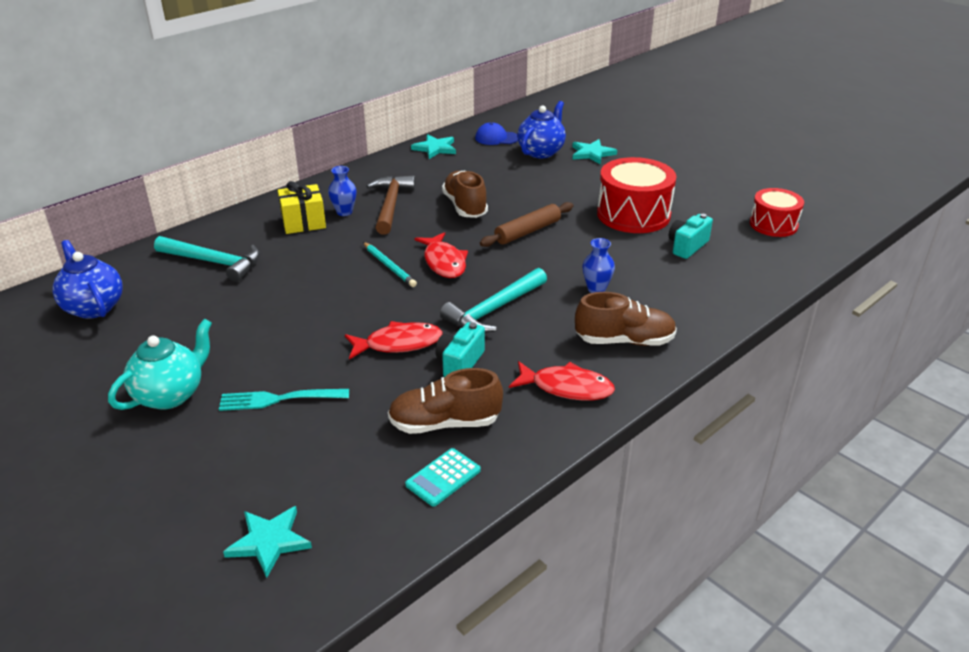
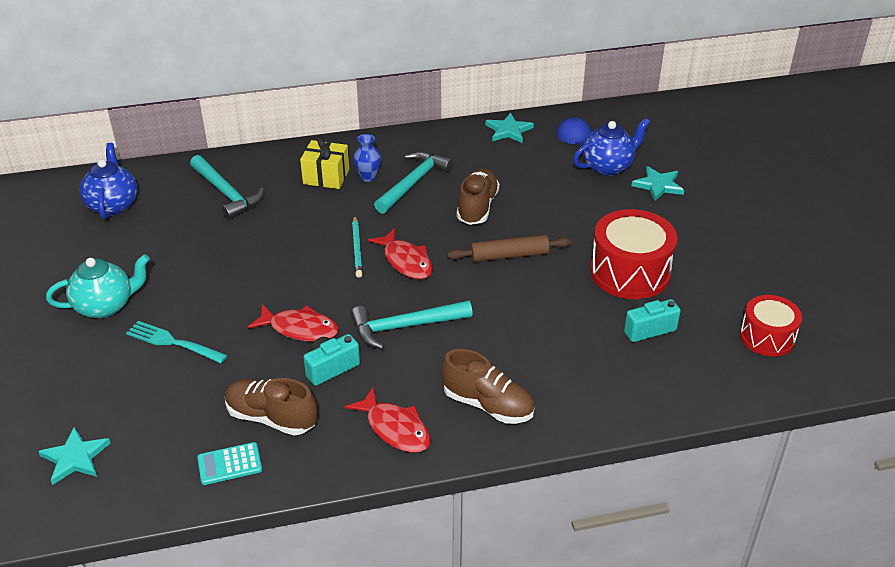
camera: 30 degrees right, 5 degrees up
(390, 205) = (413, 183): brown hammer -> turquoise hammer
(444, 262) = (406, 261): red fish -> red fish turned 45 degrees counterclockwise
(596, 289) = (514, 341): blue vase -> none

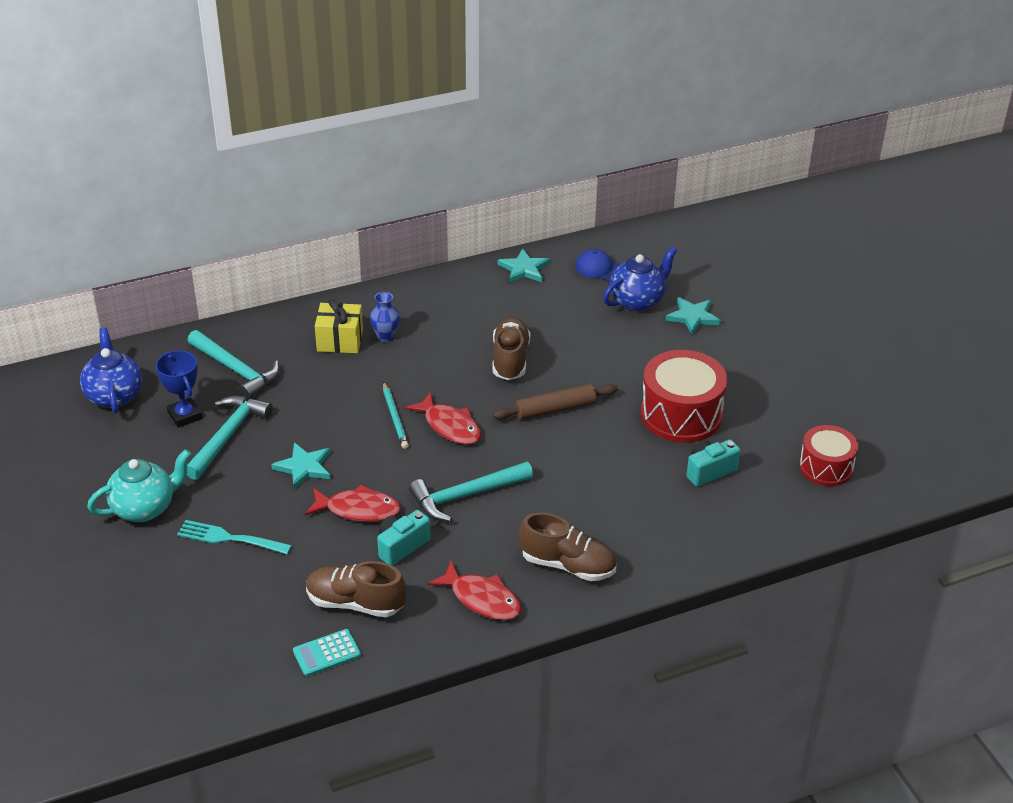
camera: 10 degrees left, 0 degrees up
(75, 458) = (167, 666): turquoise star -> turquoise star (304, 467)
(169, 228) = (185, 415): none -> blue trophy
(413, 183) = (436, 338): turquoise hammer -> turquoise hammer (228, 436)

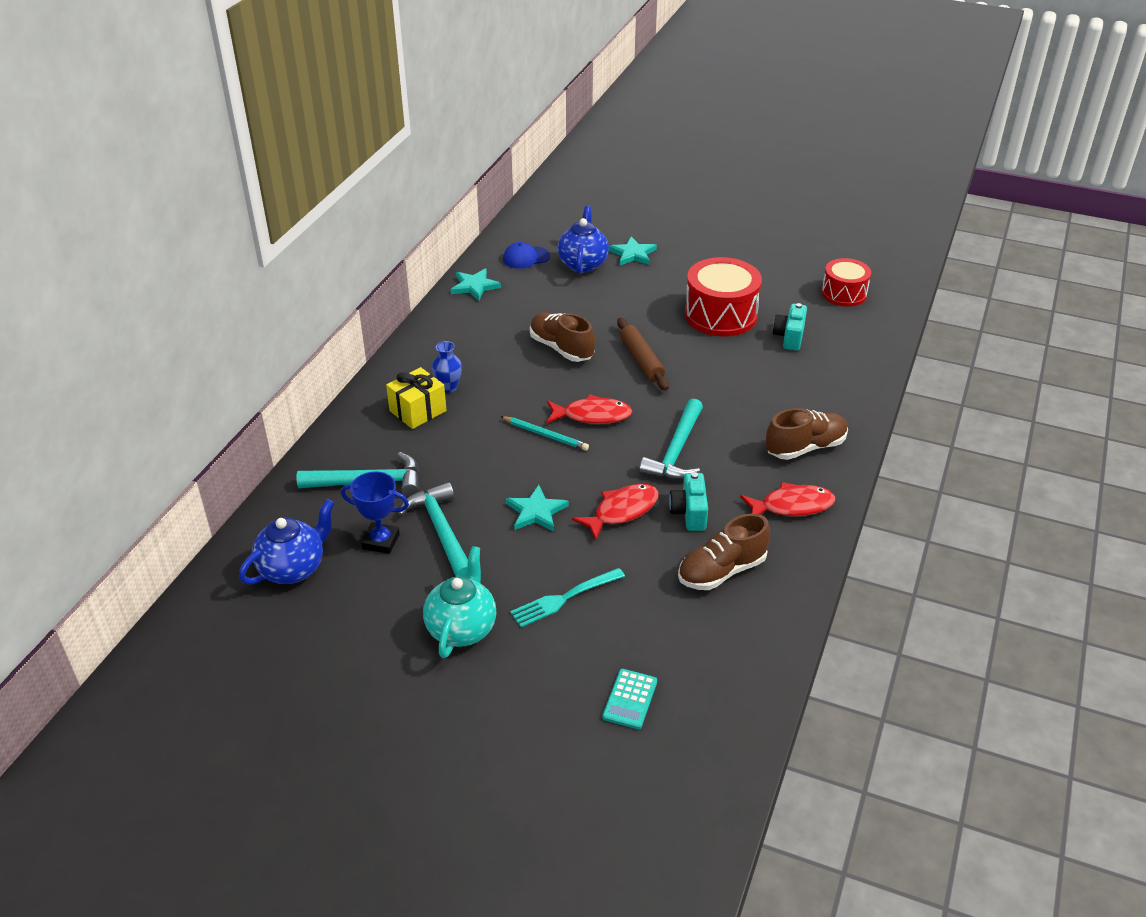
camera: 45 degrees left, 0 degrees up
(114, 396) = (293, 568): blue teapot -> blue teapot turned 105 degrees clockwise
(327, 653) = (758, 617): turquoise calculator -> turquoise calculator (630, 699)
(555, 409) = (641, 360): brown rolling pin -> brown rolling pin turned 45 degrees counterclockwise

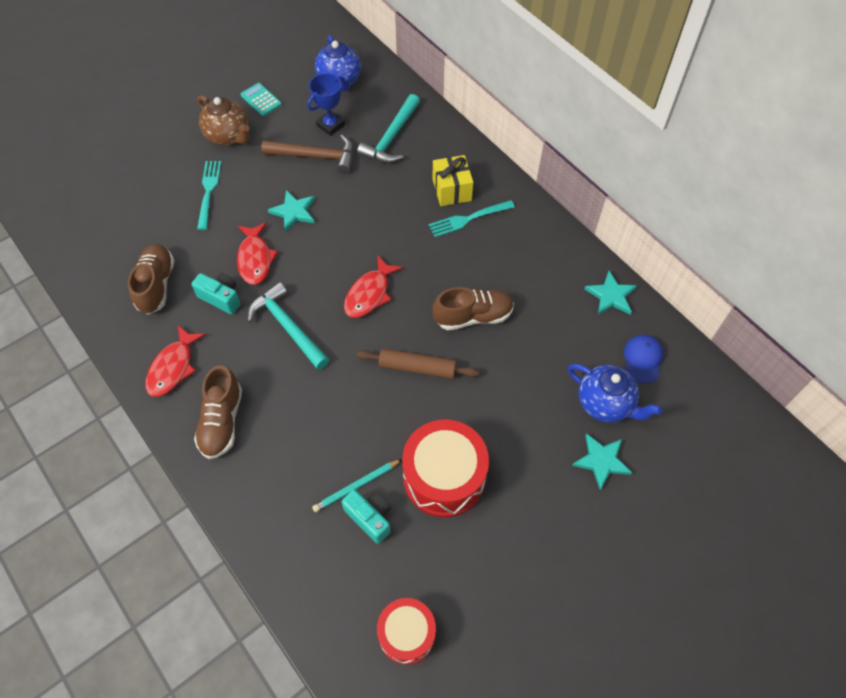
camera: 120 degrees right, 20 degrees up
(441, 531) = (316, 156): turquoise hammer -> brown hammer
(448, 387) = (469, 218): blue vase -> turquoise fork
(462, 628) = (229, 136): turquoise teapot -> brown teapot
(545, 435) = (368, 253): turquoise pencil -> turquoise pencil (356, 486)
(630, 699) = (112, 187): turquoise calculator -> turquoise calculator (261, 100)

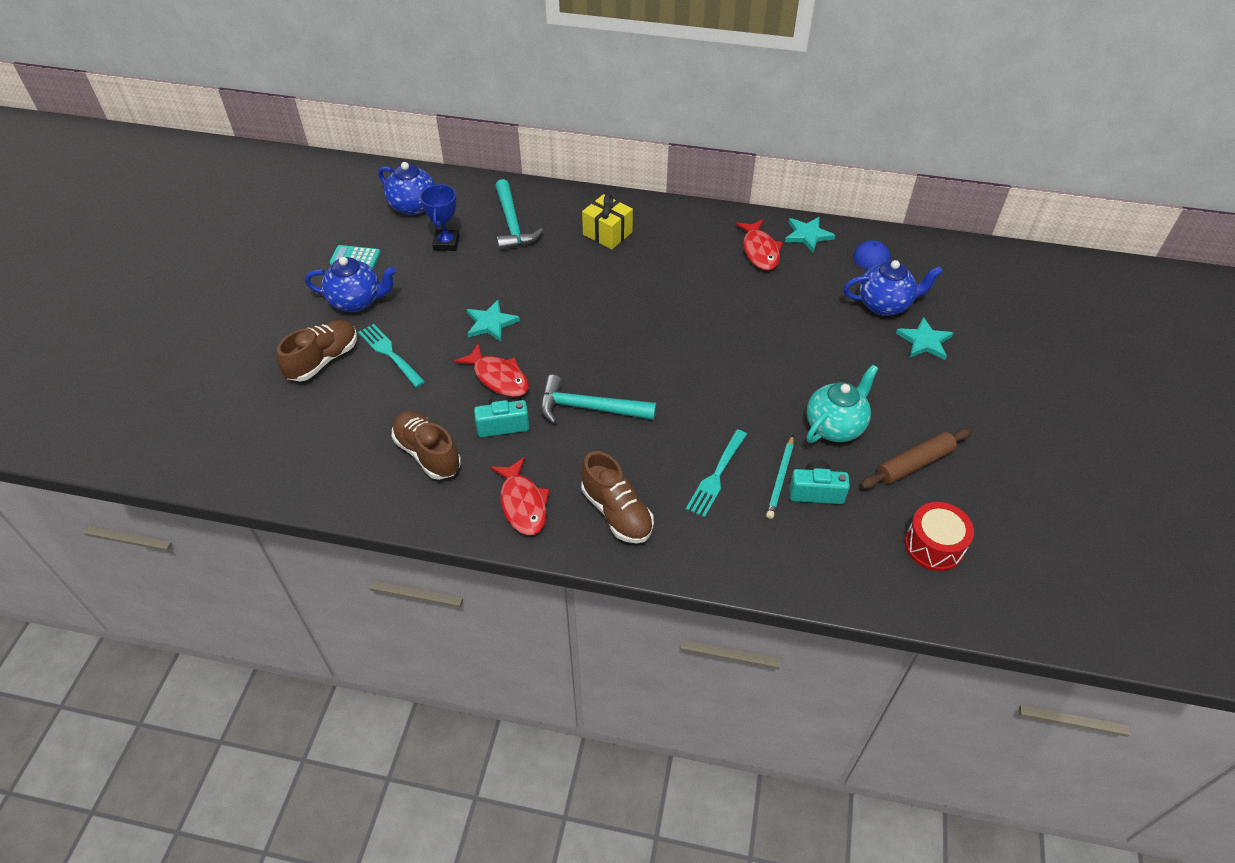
camera: 40 degrees left, 10 degrees down
(229, 136) = (357, 301): brown teapot -> blue teapot
(316, 156) = (460, 272): brown hammer -> none
(369, 294) = (628, 342): red fish -> red fish (760, 251)
(417, 367) = (727, 368): brown rolling pin -> brown rolling pin (914, 464)
(444, 477) = (835, 426): red drum -> turquoise teapot
(469, 218) = (645, 245): turquoise fork -> turquoise fork (716, 475)
(473, 316) = (727, 308): brown shoe -> brown shoe (323, 360)

